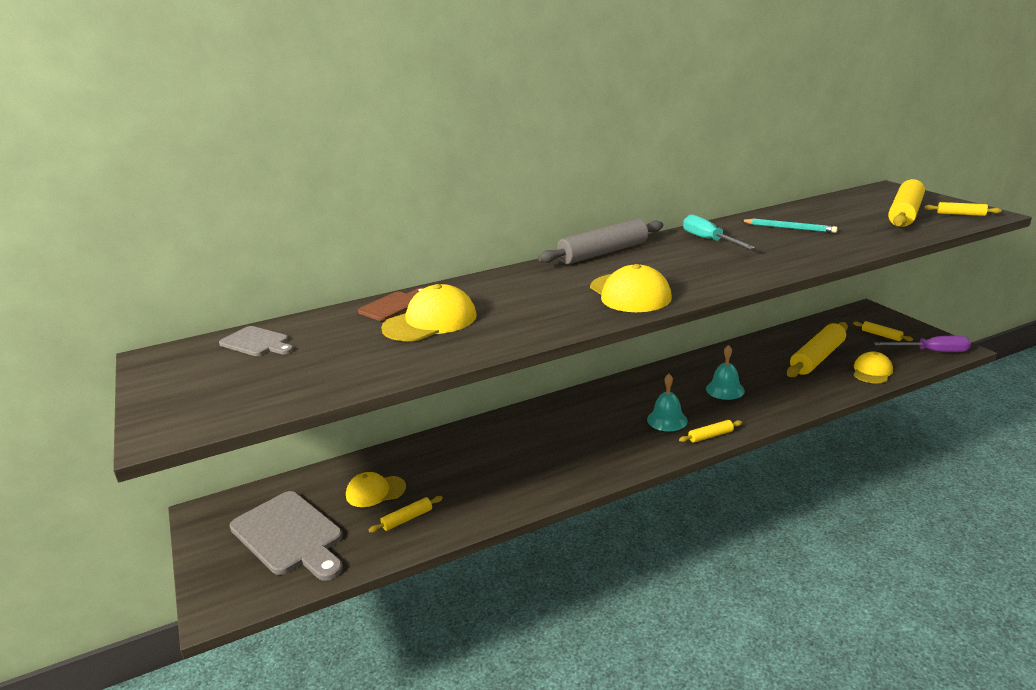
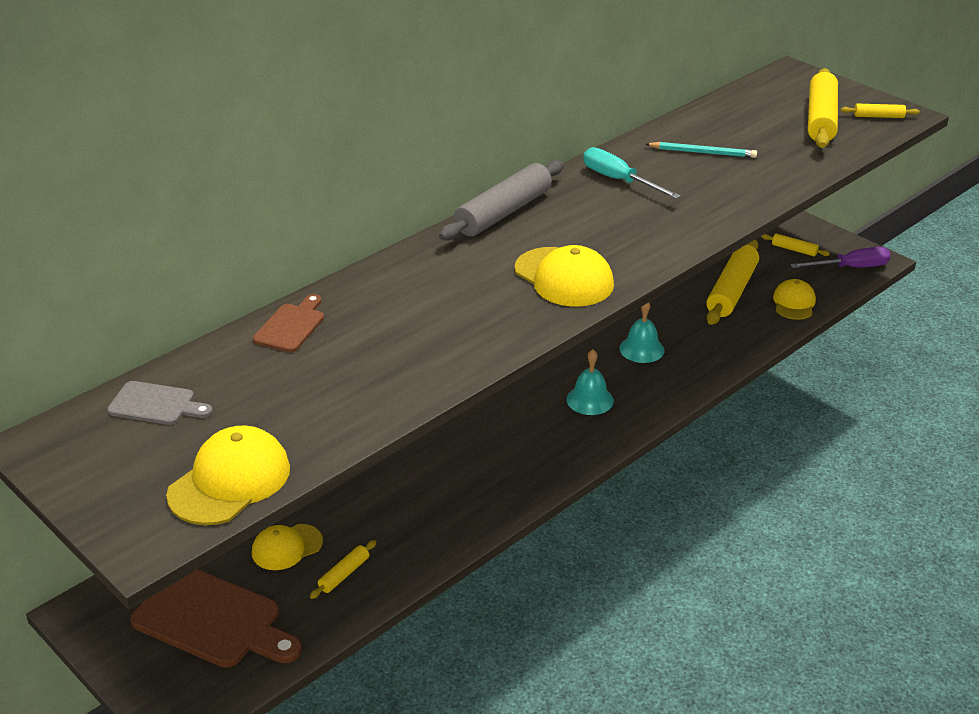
camera: 20 degrees left, 10 degrees up
(290, 535) = (213, 620): grey cutting board -> brown cutting board
(430, 322) = (354, 347): yellow cap -> yellow cap (230, 481)
(710, 436) = (644, 414): yellow rolling pin -> none

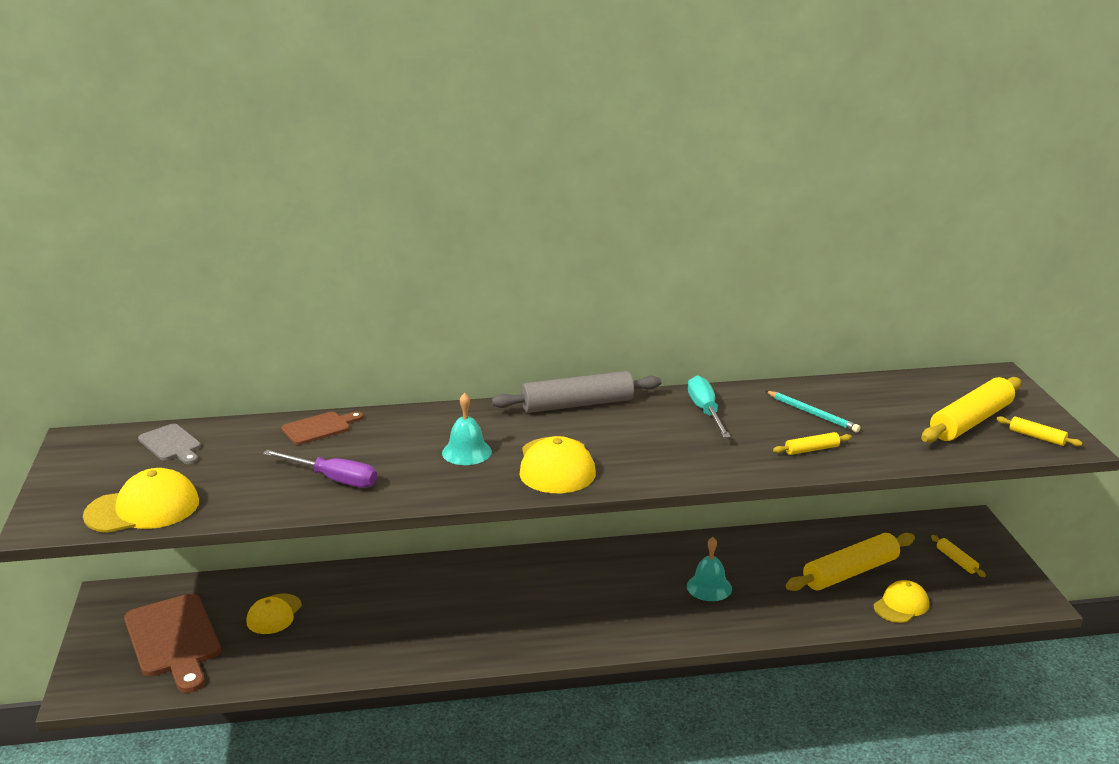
camera: 35 degrees right, 10 degrees down
(287, 547) = (274, 614): yellow cap -> yellow cap turned 75 degrees counterclockwise
(344, 574) = (287, 651): yellow rolling pin -> yellow rolling pin (812, 449)
(590, 400) = (617, 608): turquoise bell -> turquoise bell (466, 452)
(851, 268) = (999, 597): purple screwdriver -> purple screwdriver (333, 479)

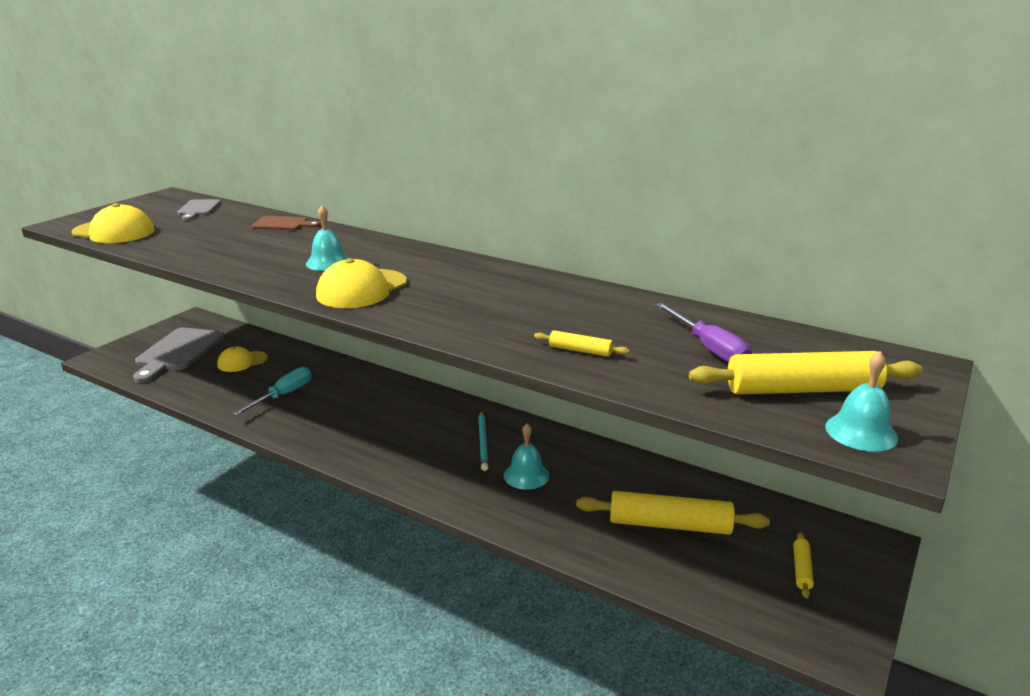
camera: 40 degrees right, 0 degrees up
(174, 639) = (178, 352): brown cutting board -> grey cutting board
(333, 479) = (225, 250): purple screwdriver -> purple screwdriver (708, 348)
(577, 404) = (462, 260): grey rolling pin -> none
(705, 411) = (549, 295): turquoise screwdriver -> turquoise screwdriver (283, 395)
(812, 414) = (641, 327): turquoise pencil -> turquoise pencil (483, 442)
(901, 605) = (676, 577): yellow cap -> none
(1037, 437) = (861, 432): yellow rolling pin -> turquoise bell

